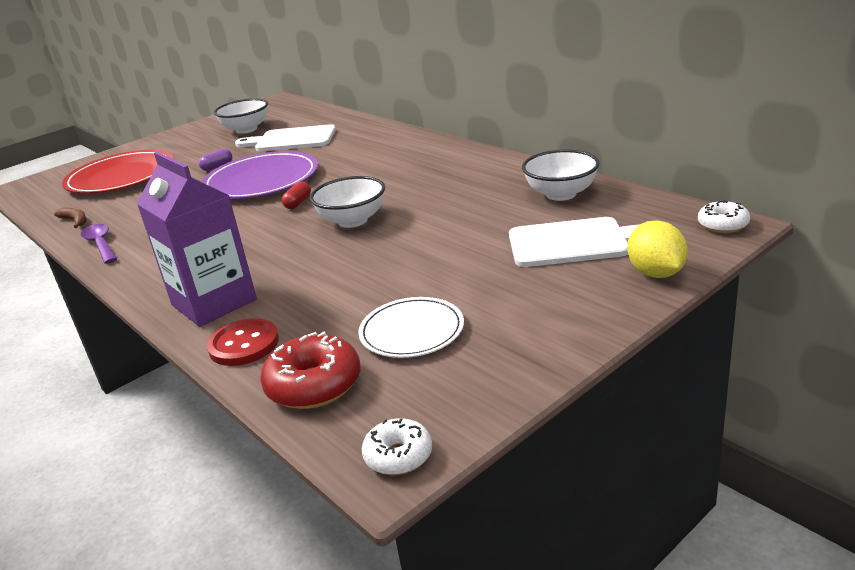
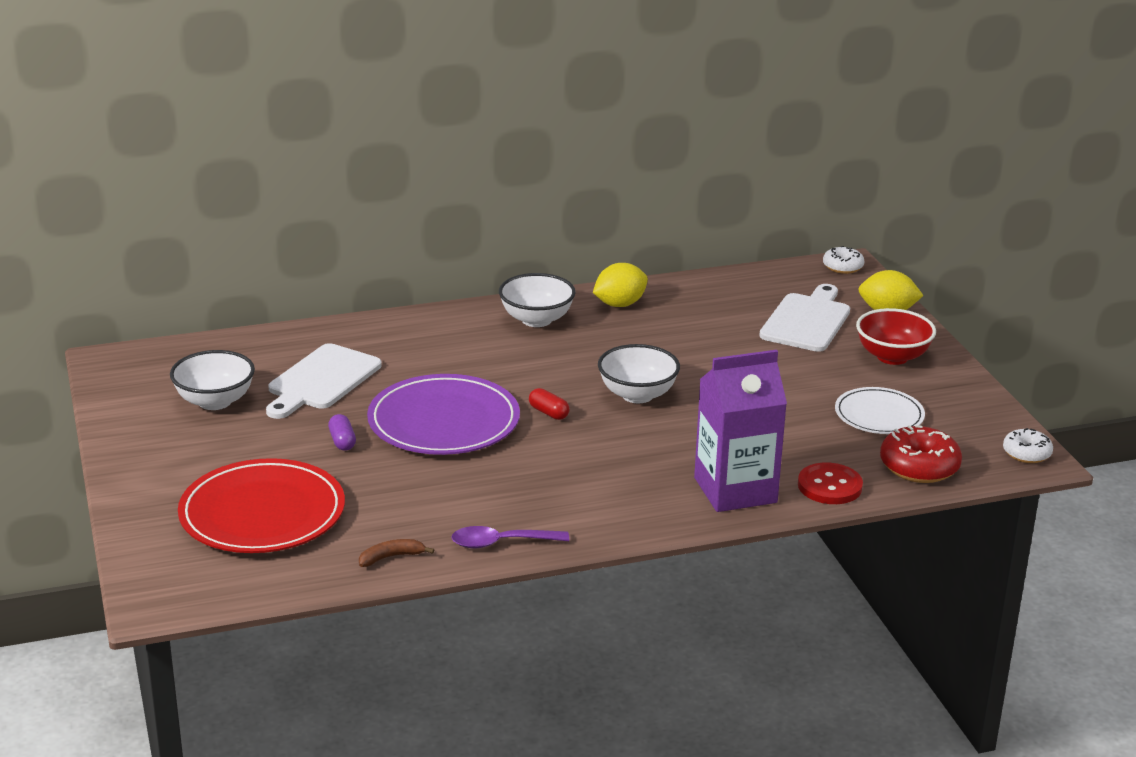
camera: 70 degrees left, 0 degrees up
(500, 172) = (619, 304): none -> yellow lemon
(552, 304) = (892, 357): none -> red bowl
(561, 194) = (709, 297): white bowl -> white bowl (536, 320)

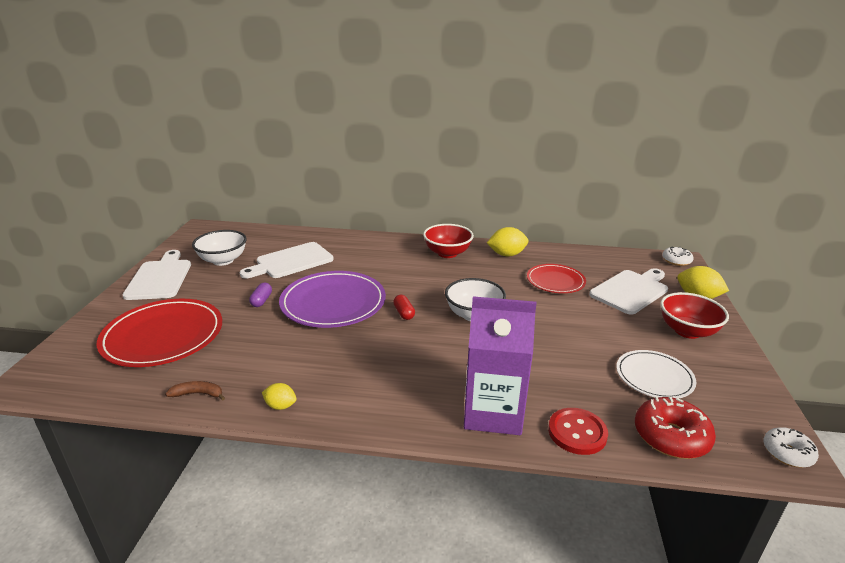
camera: 25 degrees right, 0 degrees up
(151, 446) = (160, 278): none -> white cutting board
(501, 543) = (280, 406): purple spoon -> yellow lemon
(536, 320) = (447, 253): white bowl -> red bowl
(708, 328) = (555, 281): none -> red plate

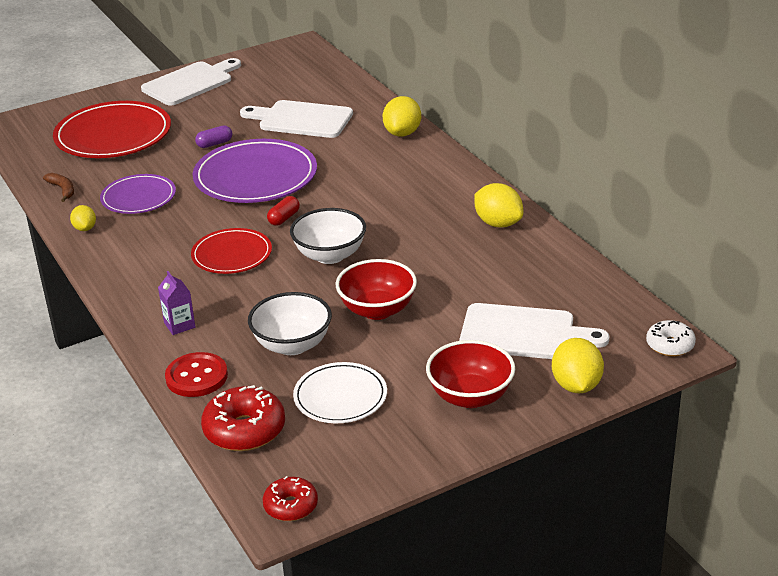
camera: 55 degrees right, 5 degrees up
(223, 260) = (257, 90): white bowl -> white bowl (292, 345)
(278, 360) = (138, 197): none -> purple plate
(366, 241) = (402, 133): none -> yellow lemon
(447, 253) = (445, 188): red bowl -> red bowl (377, 310)
(493, 412) = (179, 325): purple carton -> purple carton, size x0.41
(555, 281) = (475, 276): red plate -> red plate (232, 254)
(787, 453) = (291, 506): white donut -> red donut

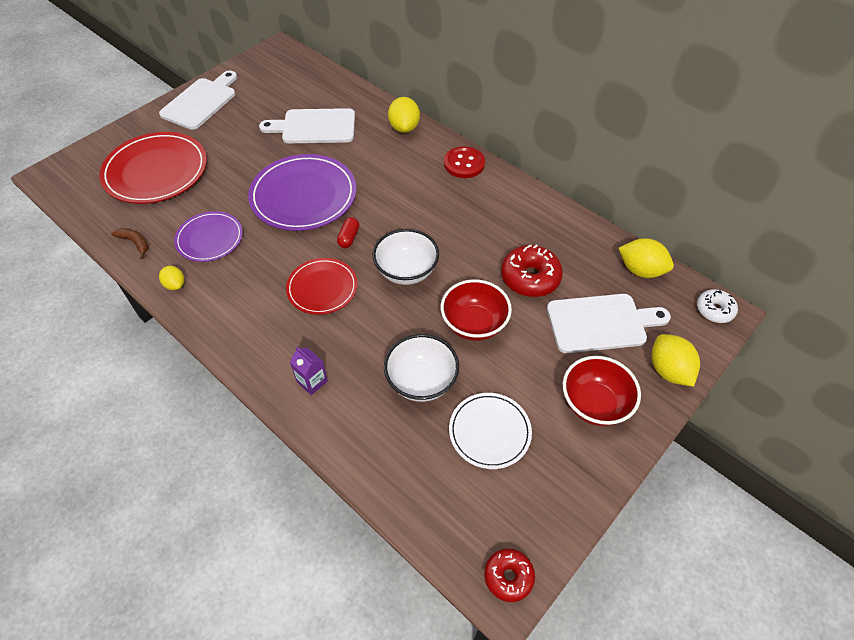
camera: 20 degrees left, 20 degrees up
(196, 377) = (355, 440): red button -> red button (464, 164)
(214, 144) = (252, 165): purple capsule -> none
(244, 430) = (426, 494): red donut -> red donut (530, 278)
(498, 223) = (524, 209): yellow lemon -> yellow lemon (640, 270)

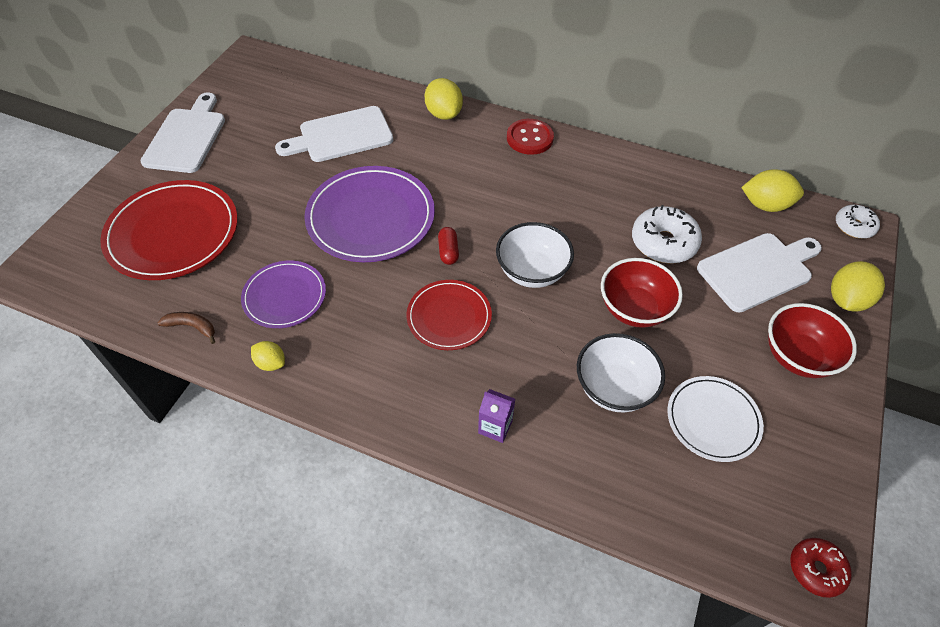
camera: 20 degrees left, 0 degrees up
(530, 278) = (663, 243): red donut -> white donut
(668, 370) = (846, 300): yellow lemon -> yellow lemon turned 75 degrees clockwise

